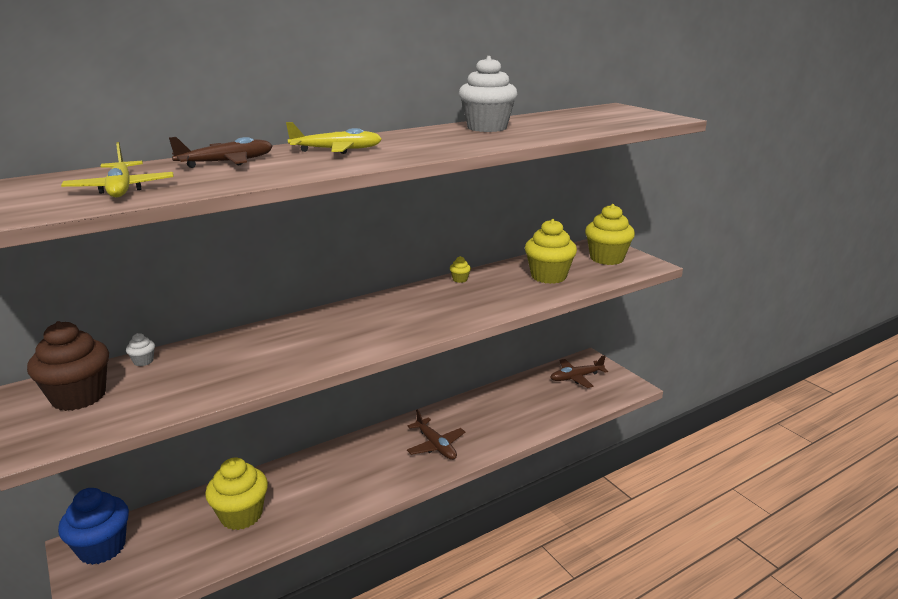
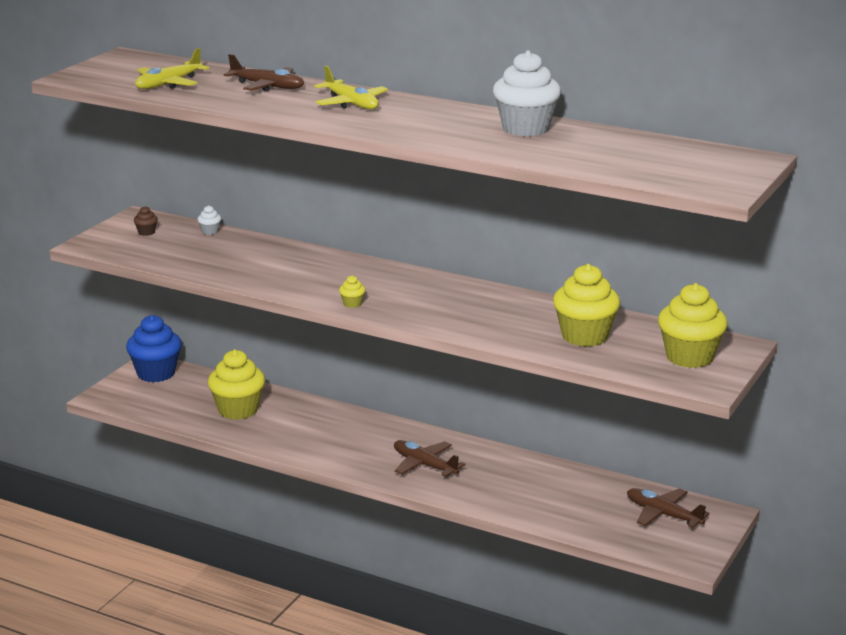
camera: 60 degrees right, 0 degrees up
(79, 397) = (146, 232): brown cupcake -> brown cupcake, size x0.41
(435, 445) = (425, 465): brown plane -> brown plane turned 105 degrees clockwise
(460, 279) = (513, 296): yellow cupcake -> yellow cupcake (352, 304)

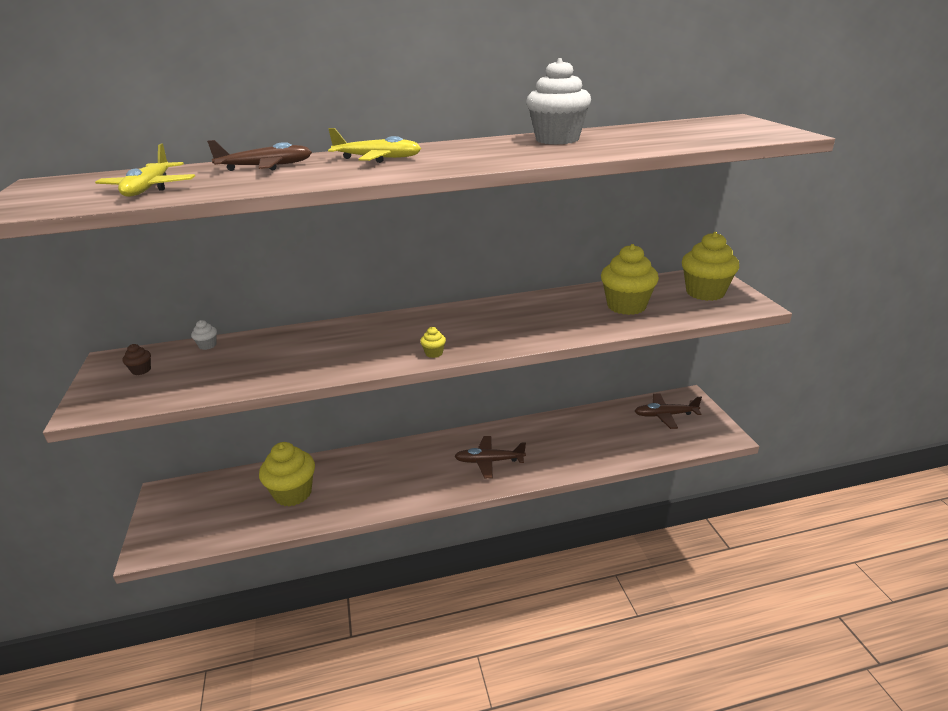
camera: 40 degrees left, 5 degrees up
(156, 373) = (178, 498): blue cupcake -> none

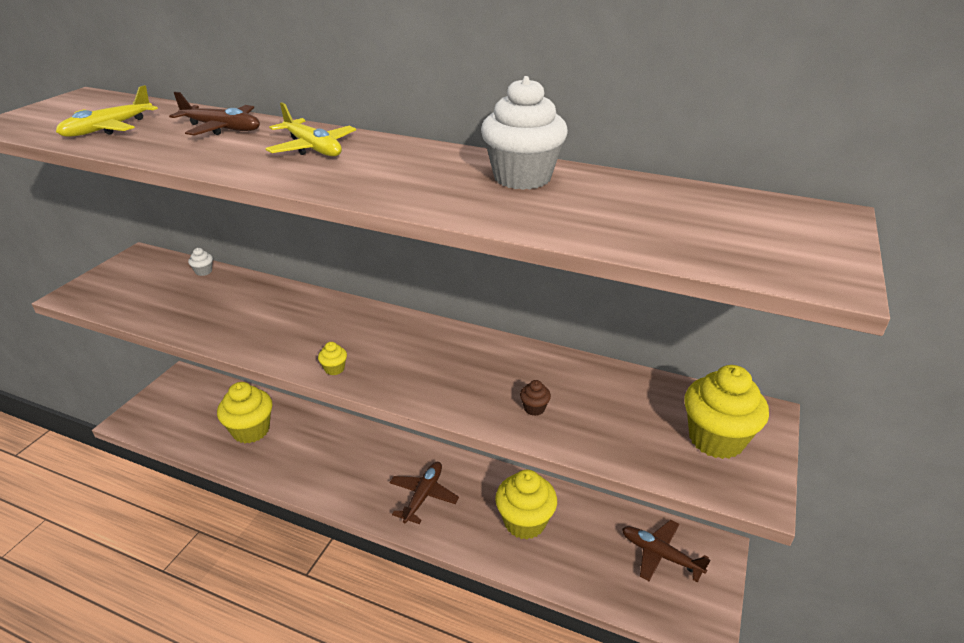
camera: 35 degrees right, 5 degrees up
(141, 370) = (140, 275): brown cupcake -> brown cupcake (534, 408)
(489, 461) = (423, 496): brown plane -> brown plane turned 75 degrees clockwise
(626, 306) = (591, 409): yellow cupcake -> yellow cupcake (524, 522)

